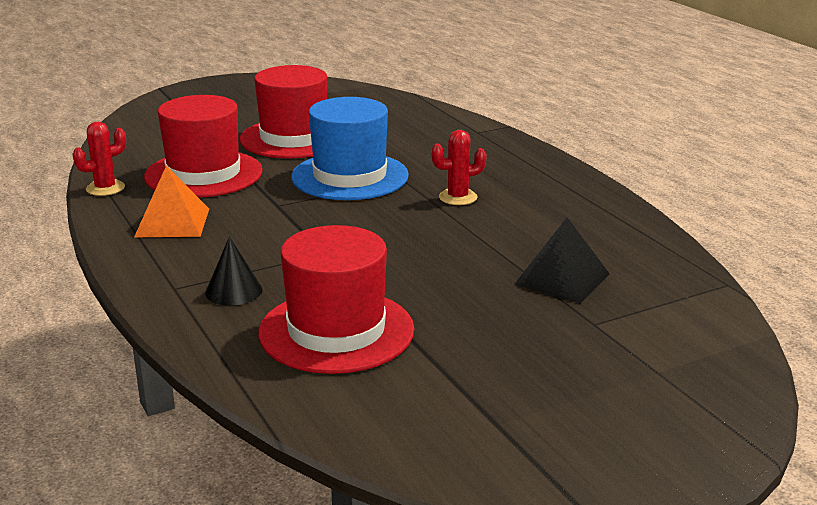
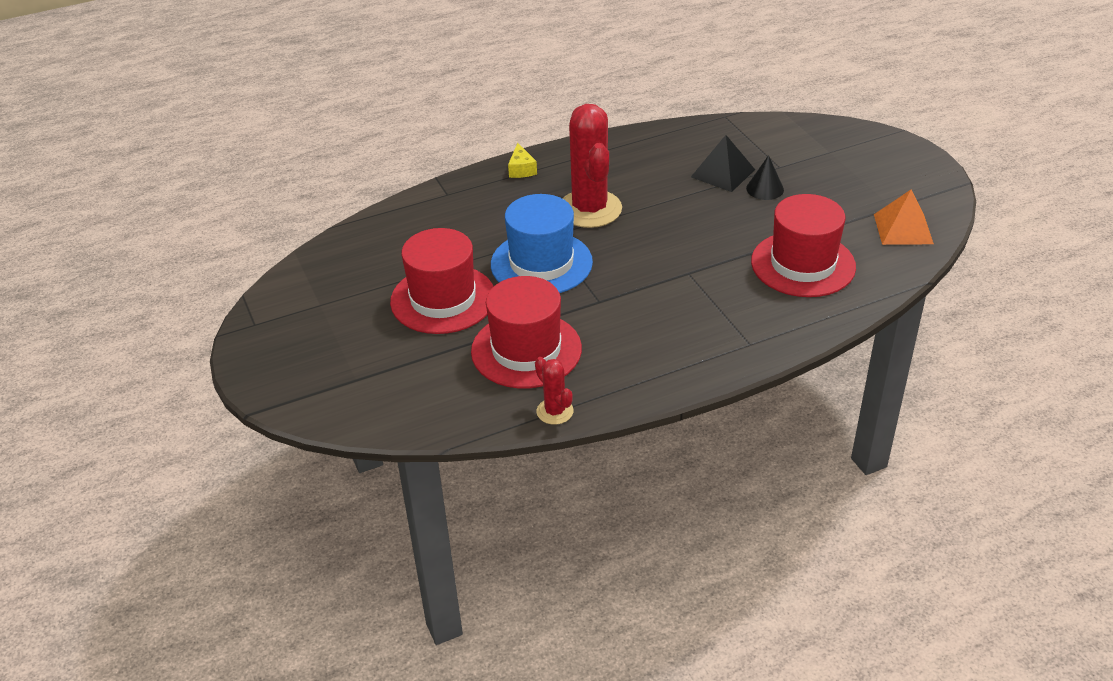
camera: 85 degrees left, 15 degrees up
(172, 222) = (633, 358): orange pyramid -> orange pyramid (903, 229)
(233, 291) = (752, 313): black cone -> black cone (765, 189)
(458, 197) = (590, 209): red cactus -> red cactus, size x2.09
(535, 162) = (521, 169): none -> yellow cheese

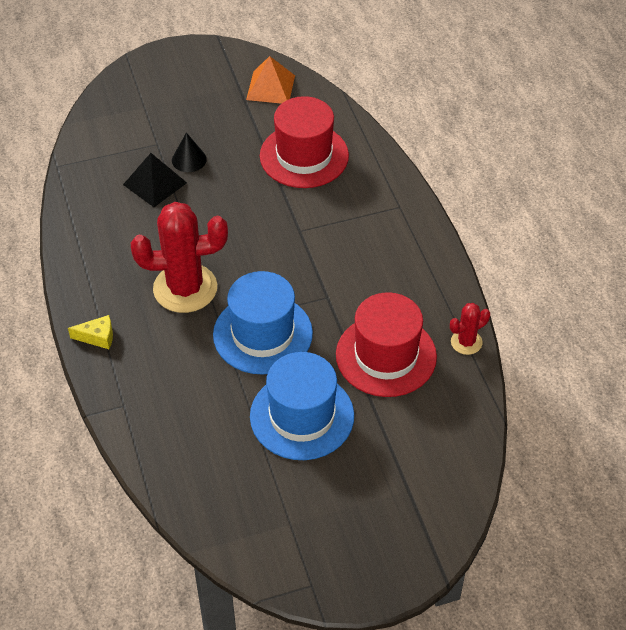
camera: 85 degrees left, 10 degrees up
(443, 299) = (302, 416): red hat -> blue hat

